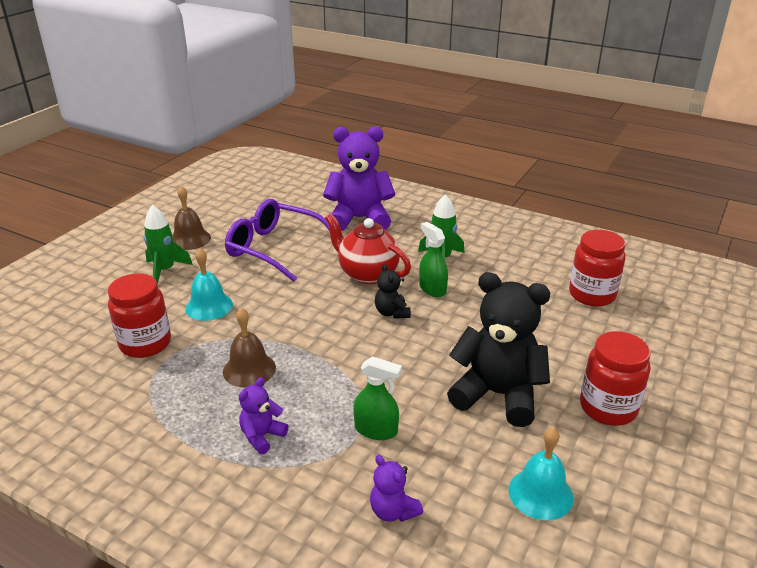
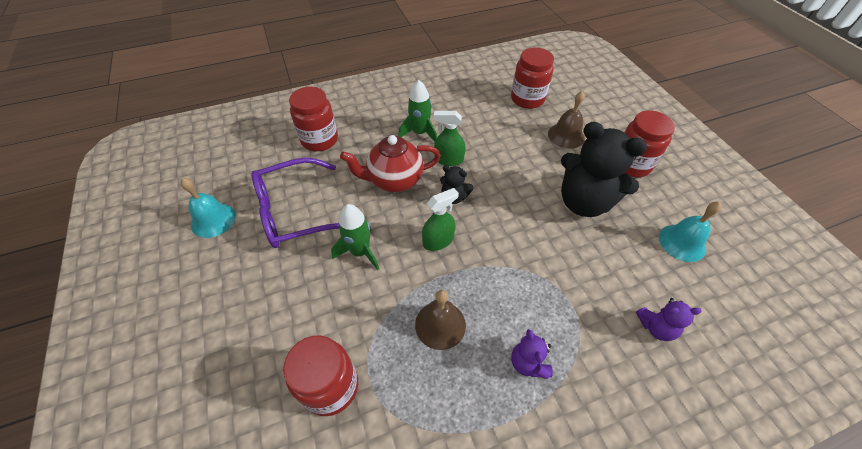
camera: 50 degrees left, 20 degrees up
(165, 270) = (232, 308): green rocket -> green rocket (360, 252)
(190, 239) = (205, 261): brown bell -> brown bell (566, 135)
(209, 306) = (326, 305): turquoise bell -> turquoise bell (213, 220)
(359, 219) = (319, 140): purple teddy bear -> red jar
(376, 430) = (572, 286): green spray bottle -> green spray bottle (438, 241)
(497, 394) = (584, 202): black teddy bear -> black teddy bear turned 120 degrees counterclockwise

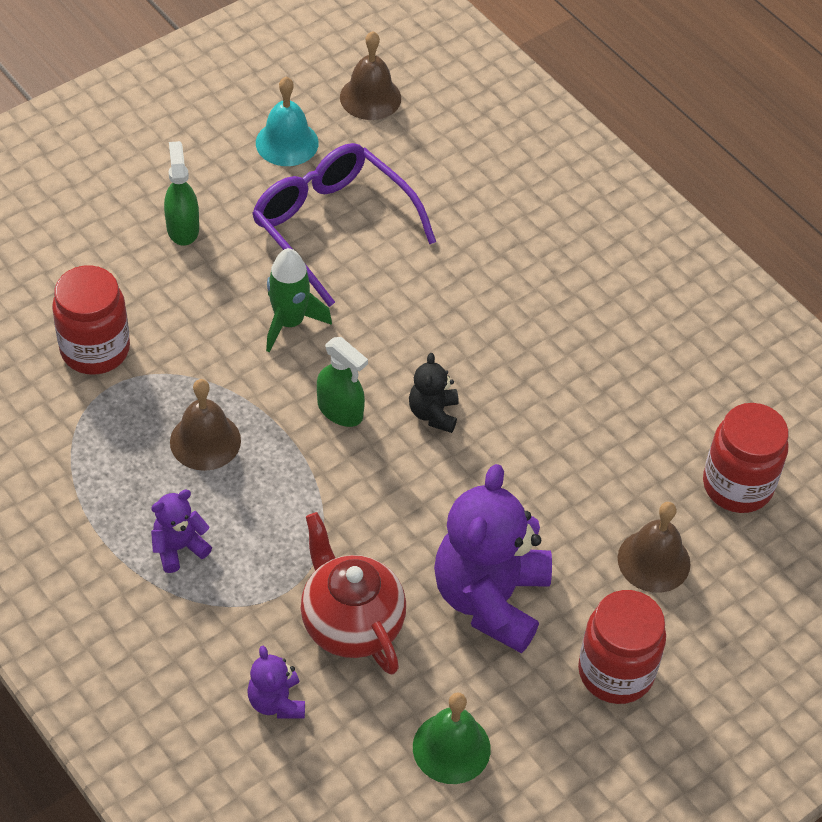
camera: 70 degrees right, 0 degrees up
(207, 171) = (370, 97): none -> brown bell
(319, 140) = (489, 204): red jar -> none
(394, 180) = (439, 327): red teapot -> red teapot (351, 624)
(420, 133) = (563, 335): green rocket -> none
(448, 159) = (514, 389): green spray bottle -> green spray bottle (183, 228)
(584, 202) = (490, 598): black teddy bear -> purple teddy bear
(682, 242) = (451, 748): turquoise bell -> green bell

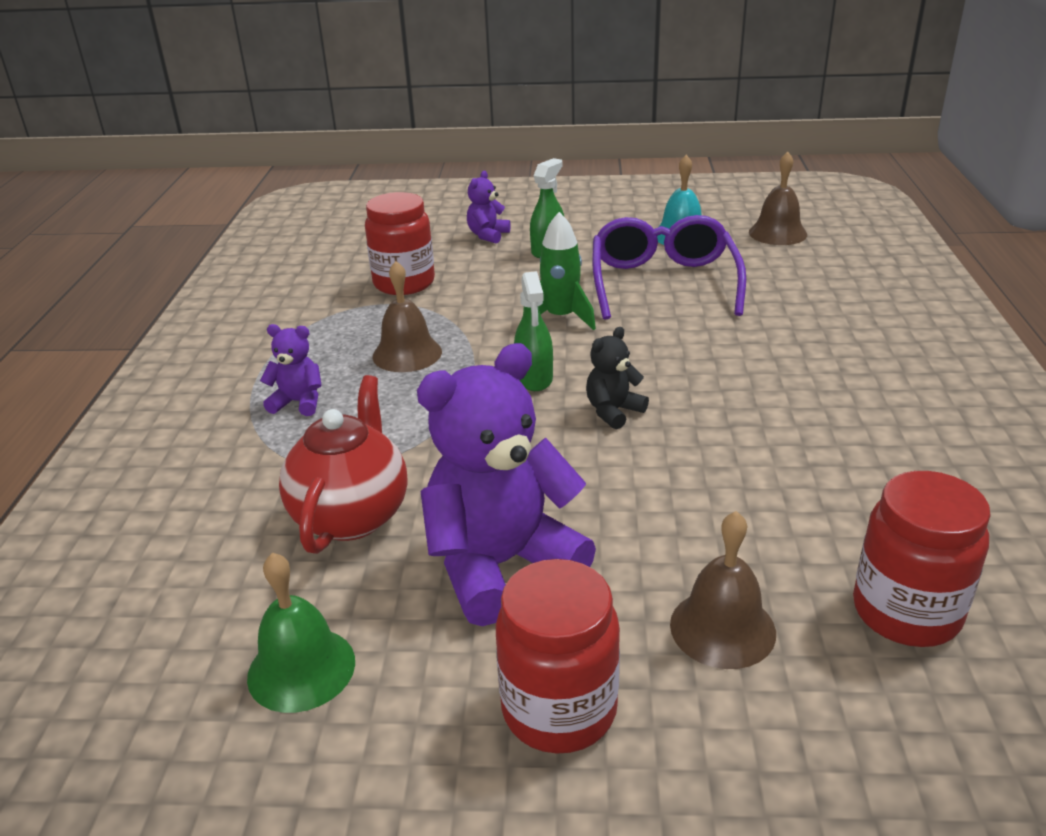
camera: 45 degrees right, 20 degrees down
(276, 702) = (215, 536): purple teddy bear -> purple teddy bear (488, 235)

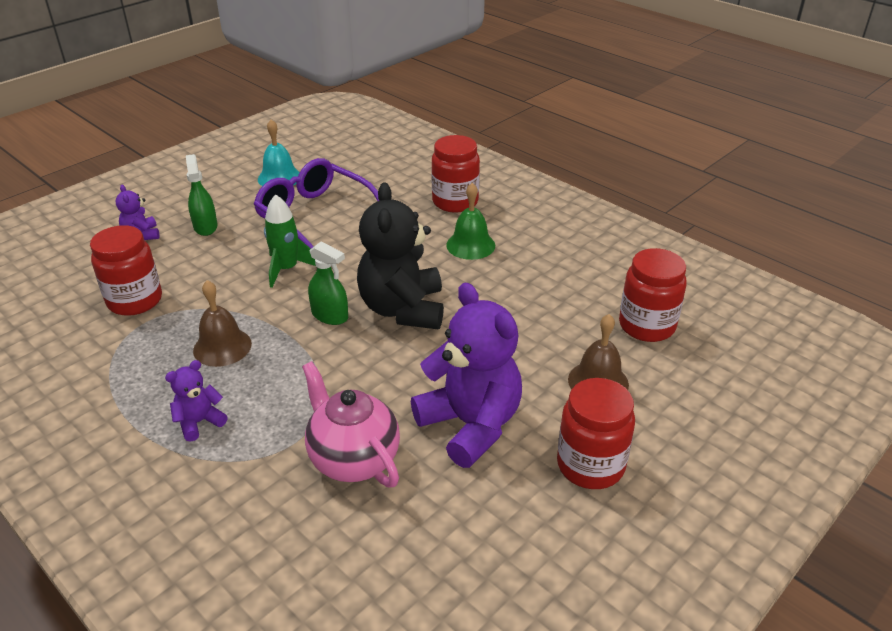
camera: 50 degrees left, 5 degrees up
(301, 669) = (458, 547): green bell -> green bell (470, 245)
(352, 515) = (353, 459): red teapot -> pink teapot
(501, 565) = (470, 425): purple teddy bear -> purple teddy bear turned 135 degrees clockwise
(613, 411) = (403, 309): black teddy bear -> black teddy bear, size x2.15
(777, 233) = (335, 152): brown bell -> none
(847, 336) = (455, 202): none -> red jar

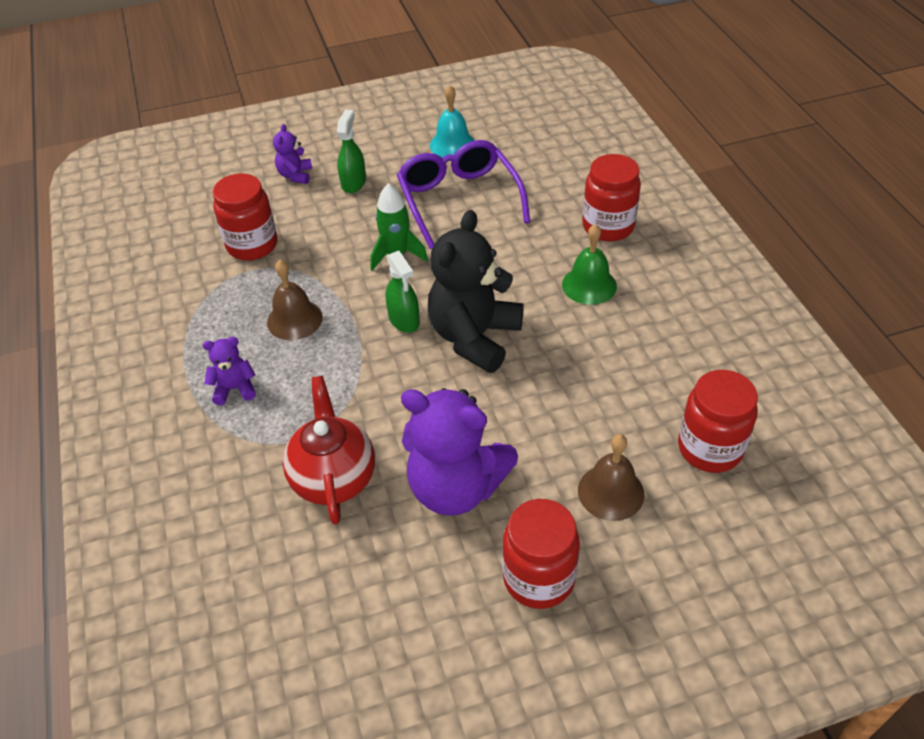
camera: 30 degrees right, 10 degrees up
(353, 459) = (333, 478): pink teapot -> red teapot
(470, 425) = (456, 487): purple teddy bear -> purple teddy bear turned 120 degrees clockwise

